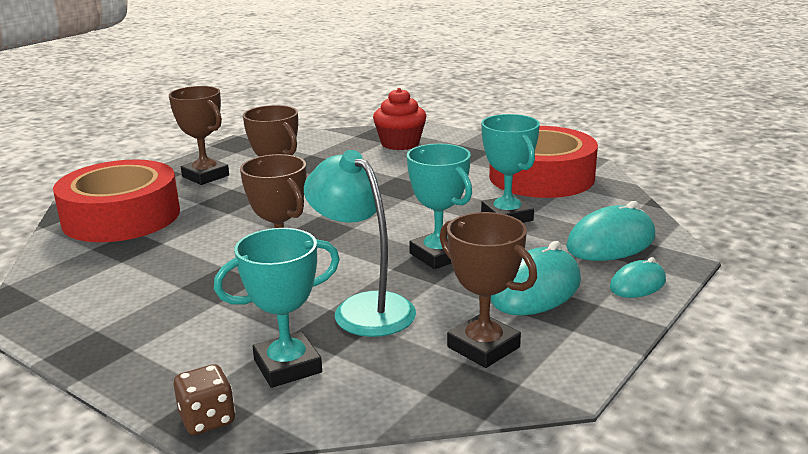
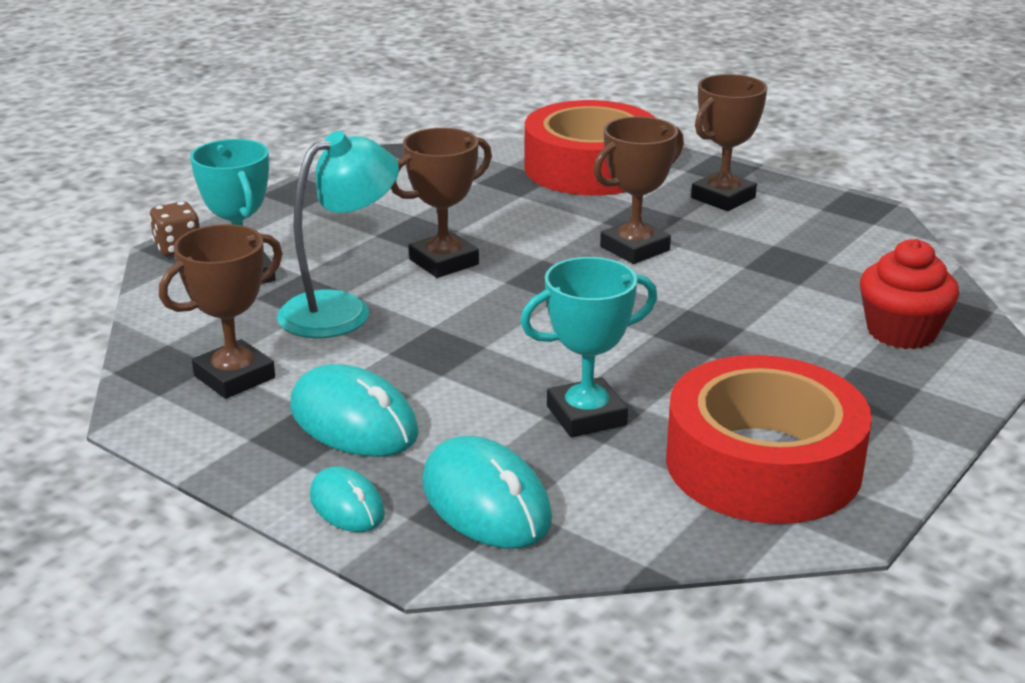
camera: 90 degrees right, 5 degrees up
(438, 255) = (462, 356): turquoise trophy -> none

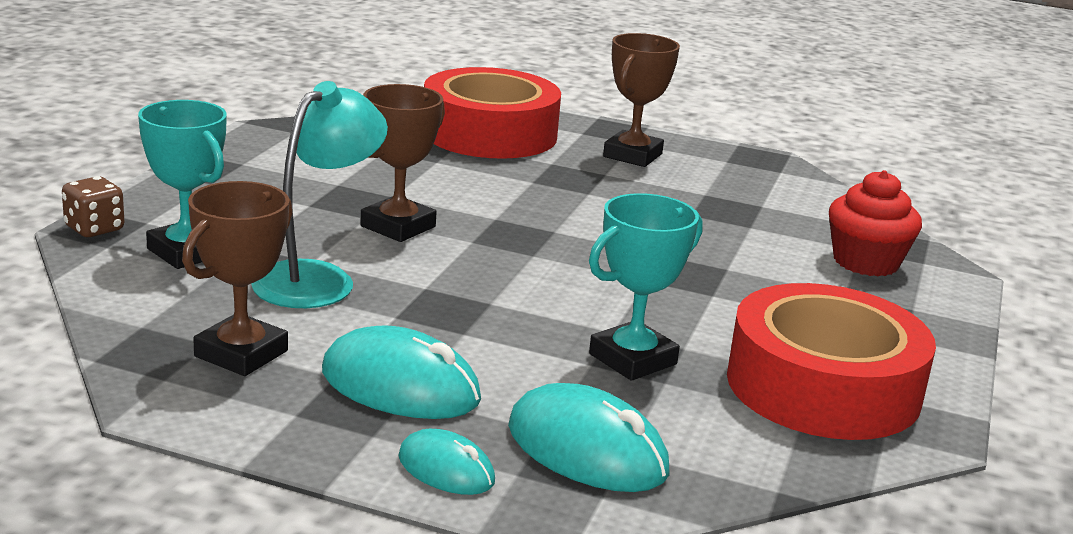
camera: 20 degrees left, 5 degrees down
(634, 248) = (579, 204): brown trophy -> none

